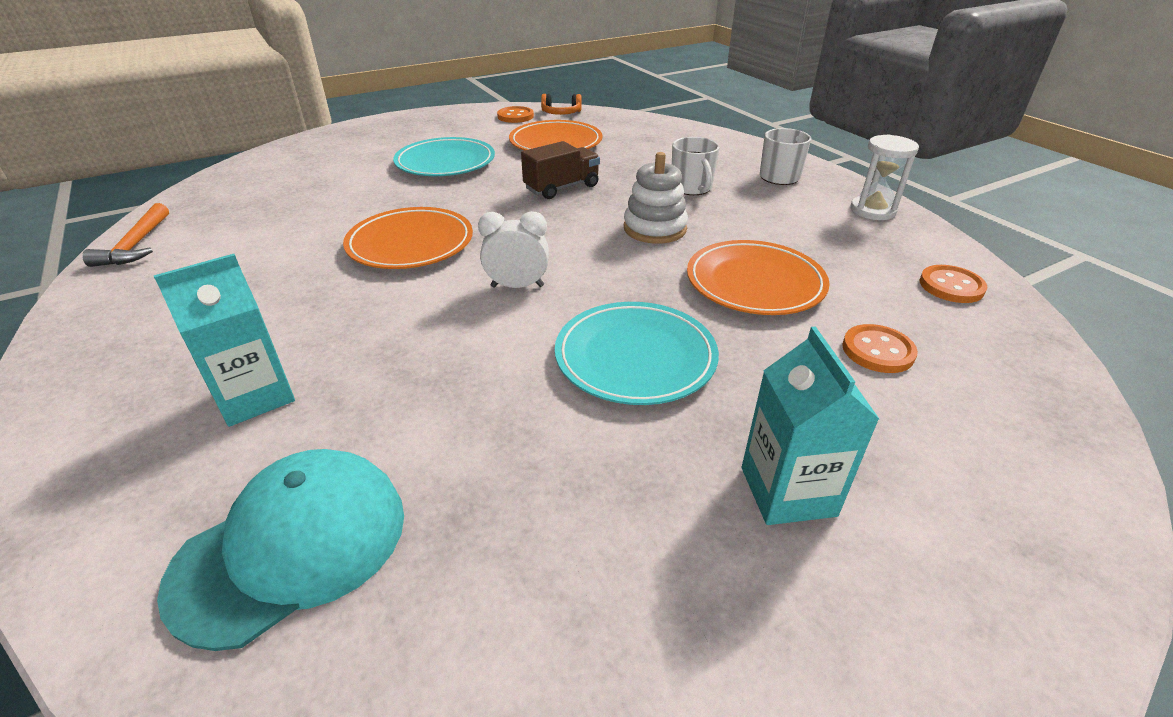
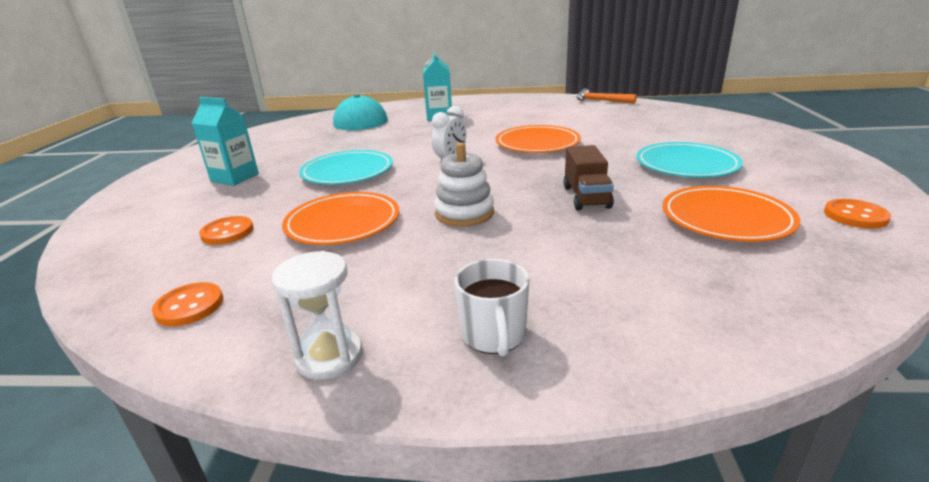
camera: 125 degrees right, 10 degrees down
(561, 113) = (874, 249): orange headphones -> none
(691, 188) = (524, 257): white mug -> none

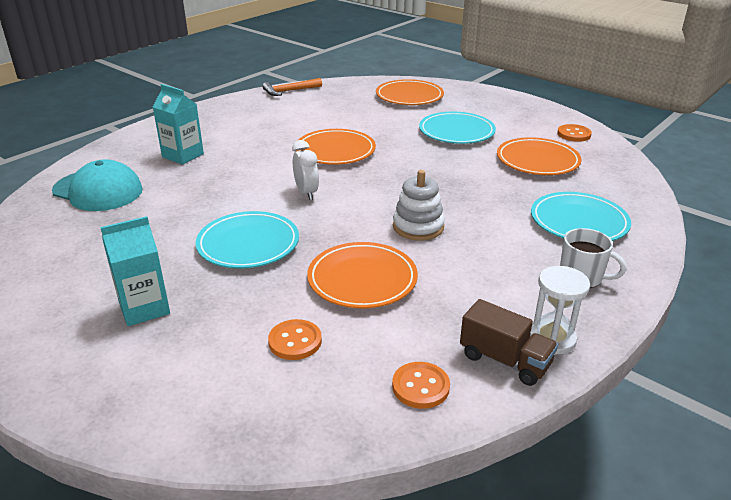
camera: 55 degrees left, 5 degrees up
(586, 197) = (455, 179): brown truck -> brown truck (505, 360)
(629, 291) = (579, 222): none -> turquoise plate
(704, 128) = (409, 96): none -> orange plate

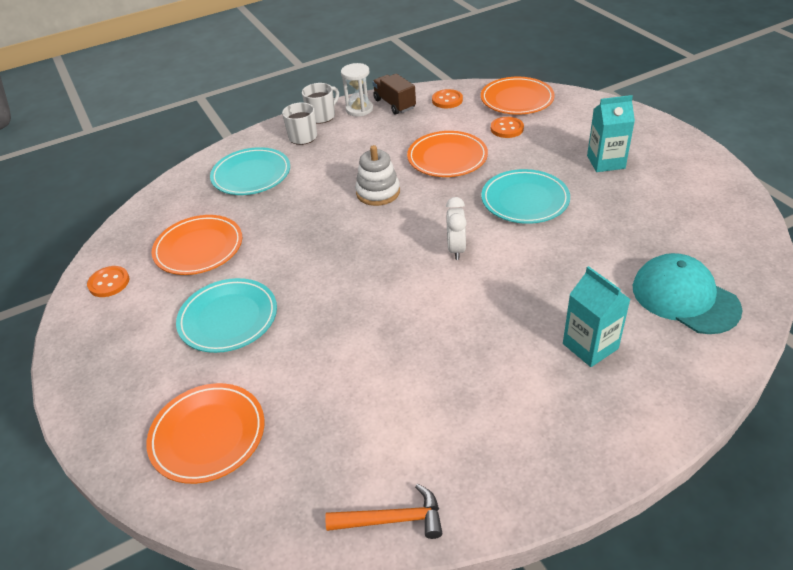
camera: 155 degrees left, 10 degrees up
(335, 151) = (396, 312): orange plate -> orange plate (517, 99)
(595, 315) = (322, 116): none -> white mug

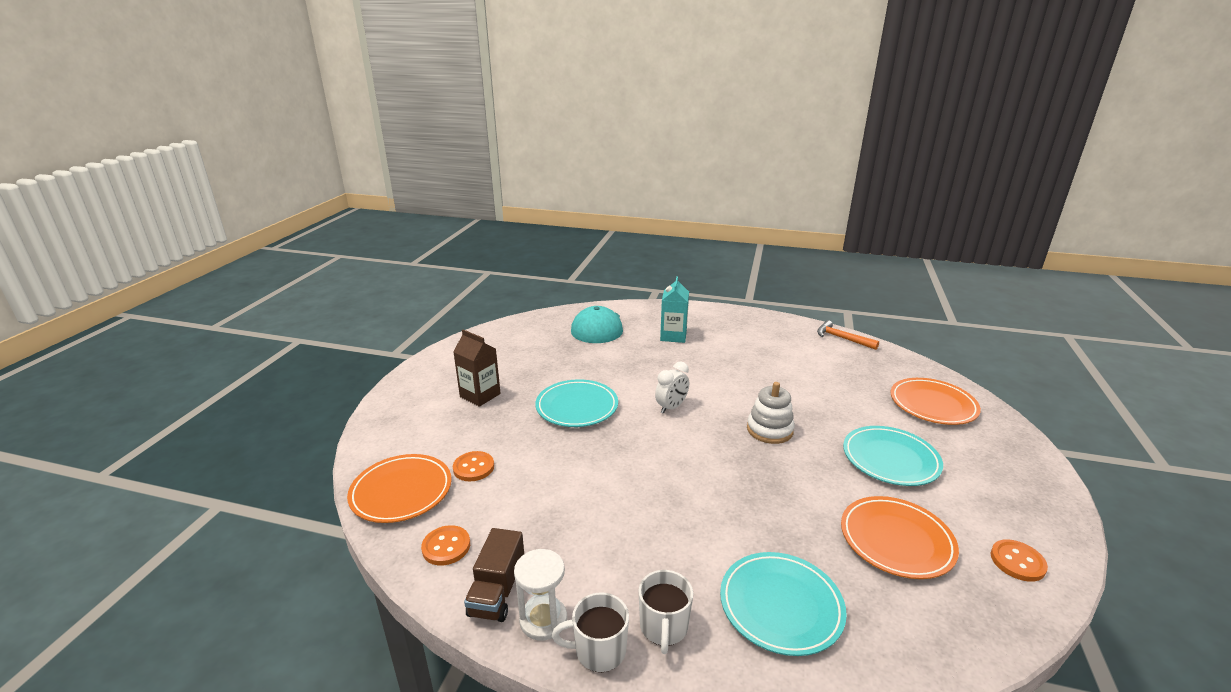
camera: 140 degrees left, 15 degrees down
(378, 192) = (669, 484): white stacking toy -> white stacking toy (769, 430)
(447, 158) = (566, 476): orange plate -> none
(605, 162) = (480, 395): turquoise carton -> brown carton

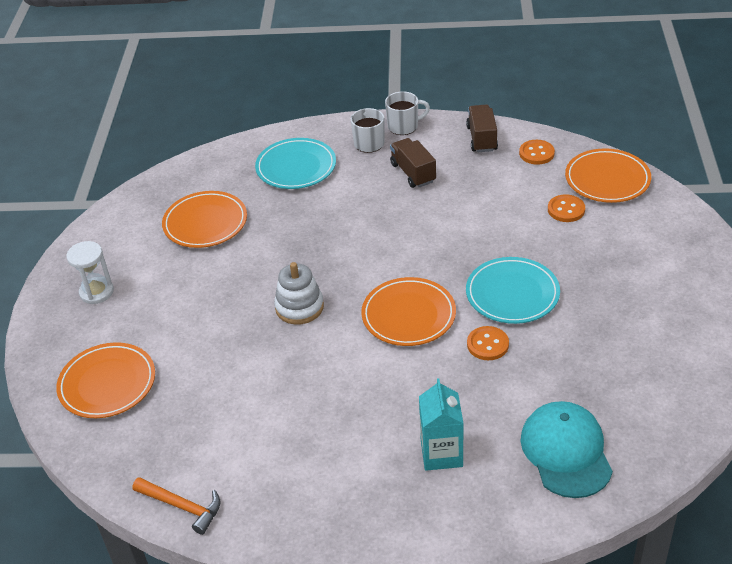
camera: 170 degrees right, 15 degrees up
(480, 395) = (629, 287): brown carton -> none
(543, 620) = (444, 132): white hourglass -> white hourglass (96, 292)
(616, 554) = (413, 173): none -> brown truck
(671, 407) = (408, 315): white clock -> orange plate
(890, 459) = (184, 297): turquoise plate -> none
(1017, 562) = (121, 226): orange button -> orange button (487, 344)

